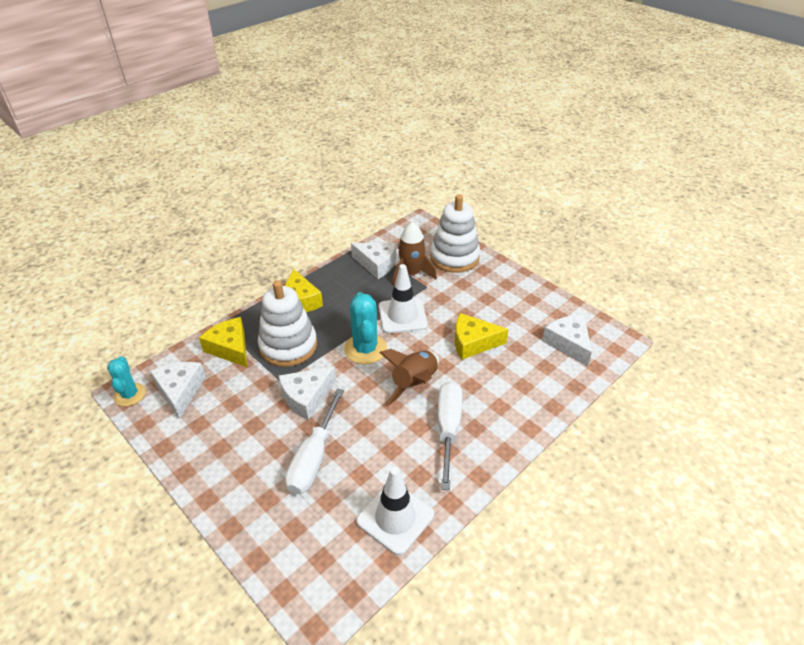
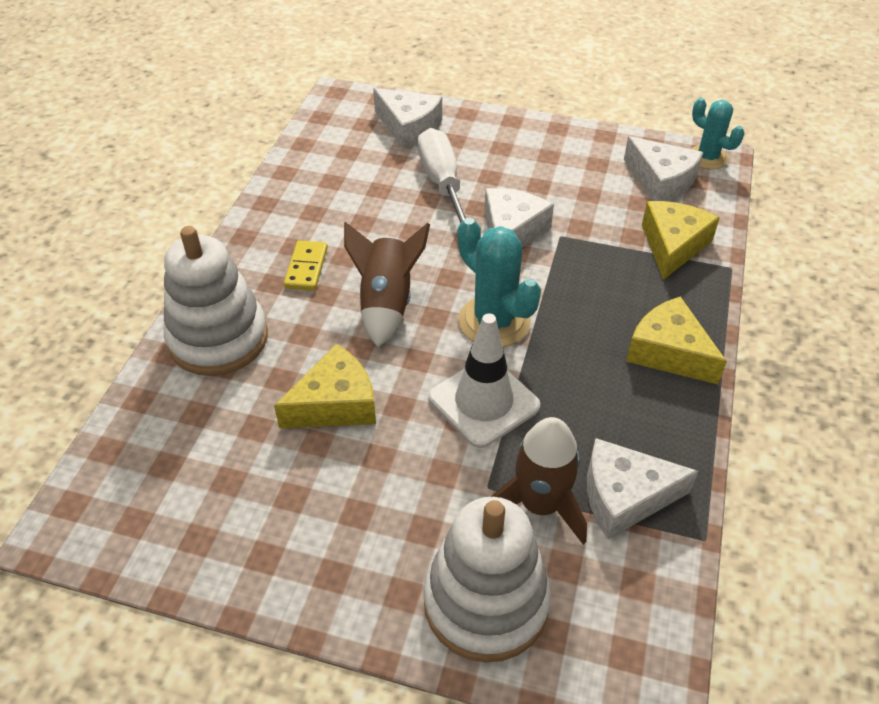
camera: 150 degrees right, 5 degrees up
(230, 348) = (673, 246): yellow cheese -> yellow cheese turned 90 degrees counterclockwise
(288, 346) = (603, 280): white stacking toy -> white stacking toy (218, 339)
(395, 518) = (316, 172): white traffic cone -> none
(448, 429) = (306, 268): white screwdriver -> yellow domino
(568, 343) = (165, 477): white cheese -> white cheese (408, 127)

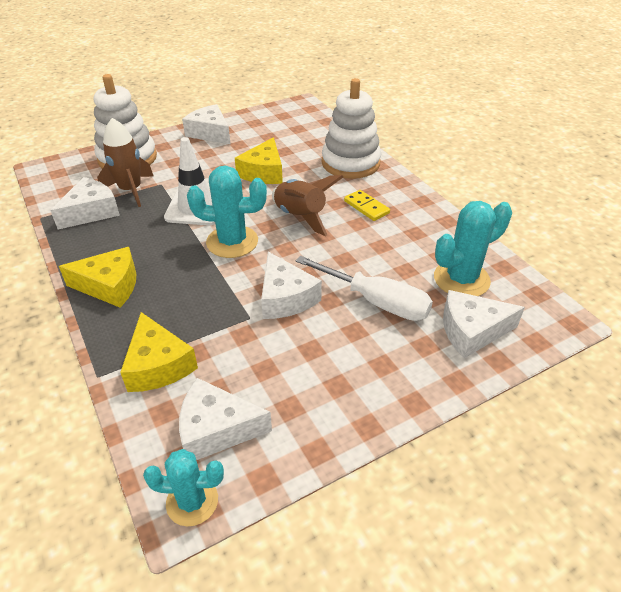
camera: 135 degrees right, 5 degrees down
(295, 568) = (210, 133): none -> white cheese
(351, 157) = (461, 279): none -> turquoise cactus

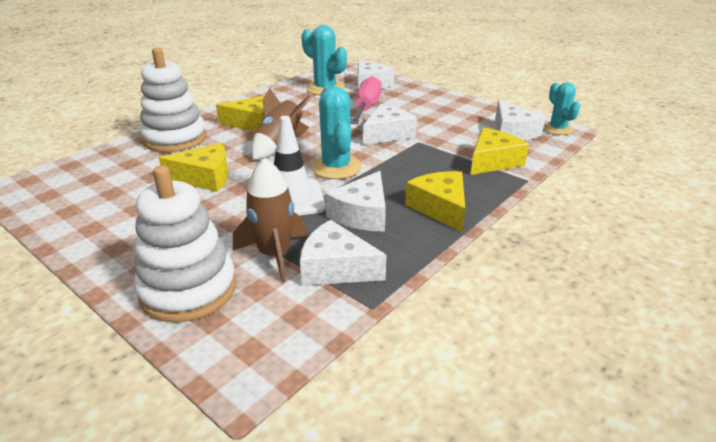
camera: 110 degrees left, 10 degrees down
(210, 133) = (101, 238): white cheese -> white cheese (362, 214)
(366, 207) = (252, 123): yellow domino -> yellow cheese
(375, 301) = (366, 108): white screwdriver -> pink screwdriver

